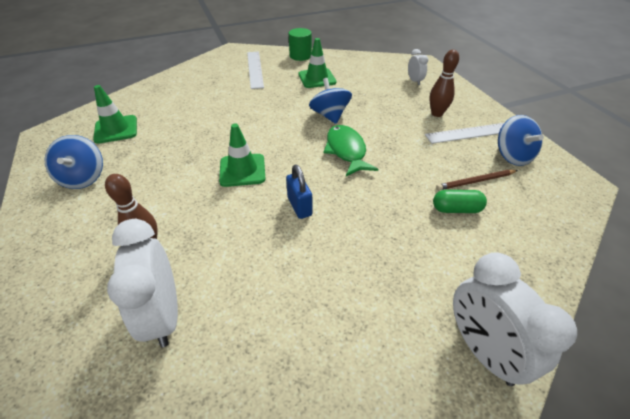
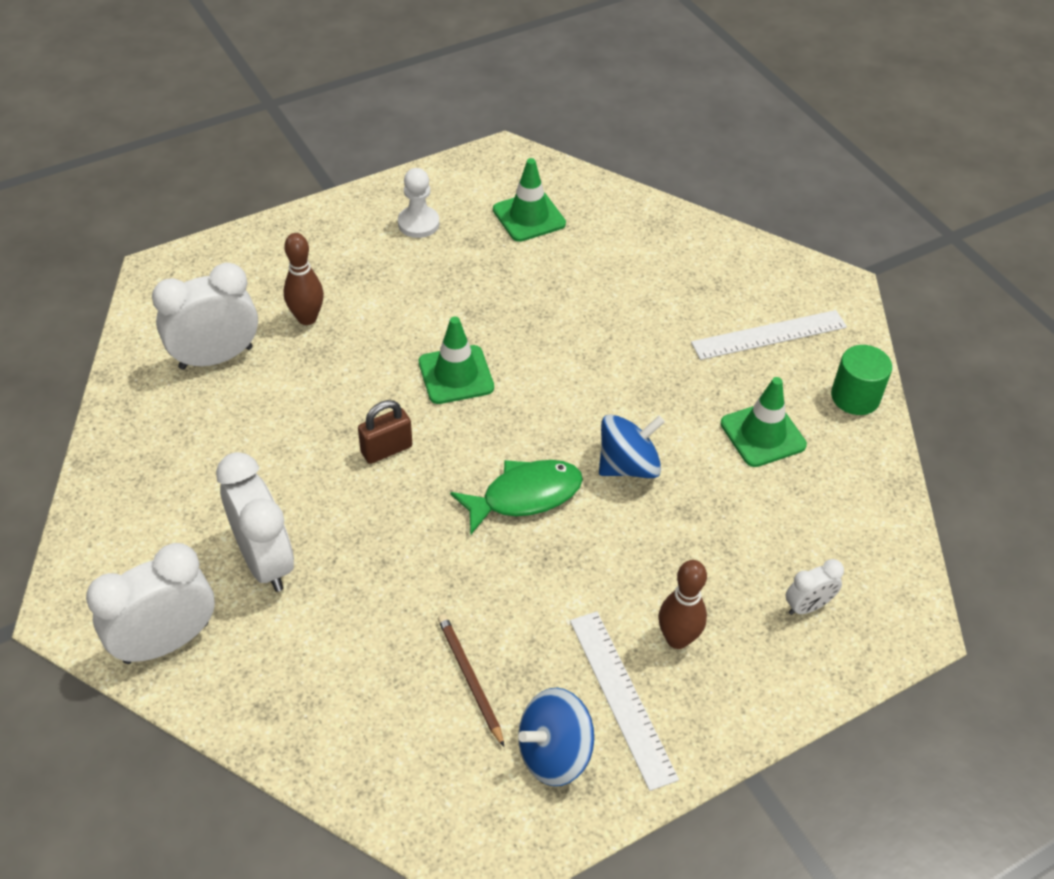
camera: 80 degrees right, 5 degrees up
(83, 178) = (418, 223): blue spinning top -> white pawn
(299, 206) = (386, 449): blue padlock -> brown padlock
(396, 279) = (265, 561): none -> white clock
(456, 209) = (398, 642): green capsule -> none

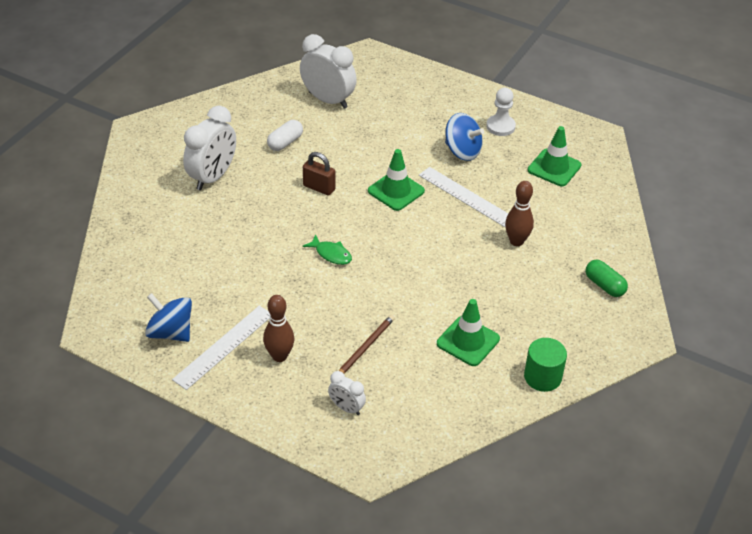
camera: 60 degrees right, 5 degrees down
(166, 642) = (142, 167): white clock -> none
(263, 444) = (285, 142): none -> white capsule
(307, 318) = (385, 118): brown bowling pin -> brown bowling pin (516, 241)
(469, 678) = (194, 281): brown pencil -> brown pencil (365, 347)
(525, 496) = (331, 254): green fish -> green fish, size x0.61
(628, 466) = (389, 288): blue spinning top -> blue spinning top (462, 151)
(747, 275) = (604, 285): none -> green capsule
(769, 335) = (559, 315): white ruler -> white ruler (466, 196)

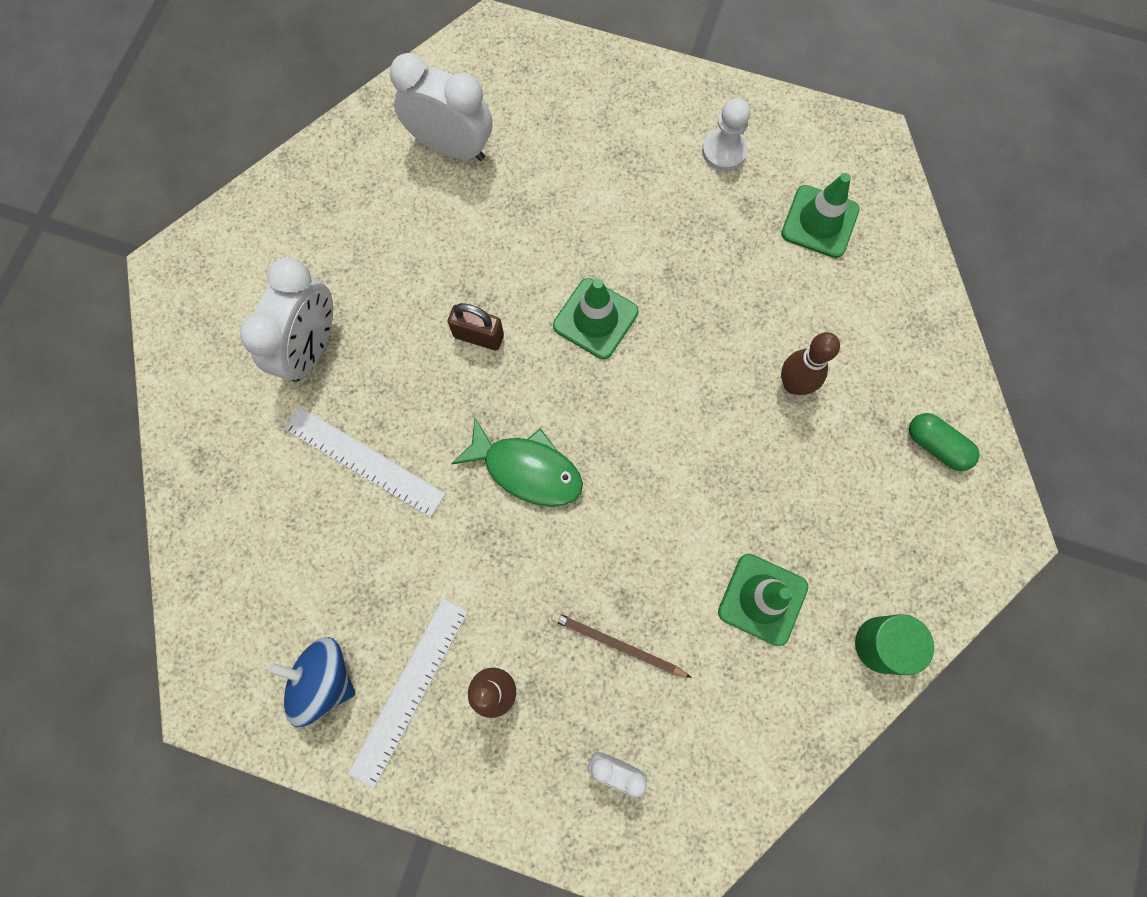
camera: 10 degrees left, 30 degrees up
(285, 142) = (406, 251): white capsule -> none
(331, 254) = (527, 469): green fish -> green fish, size x1.64
(365, 347) = (617, 645): brown pencil -> brown pencil turned 90 degrees counterclockwise
(462, 151) = (677, 215): blue spinning top -> none
(466, 196) = (701, 308): white ruler -> white ruler (364, 461)

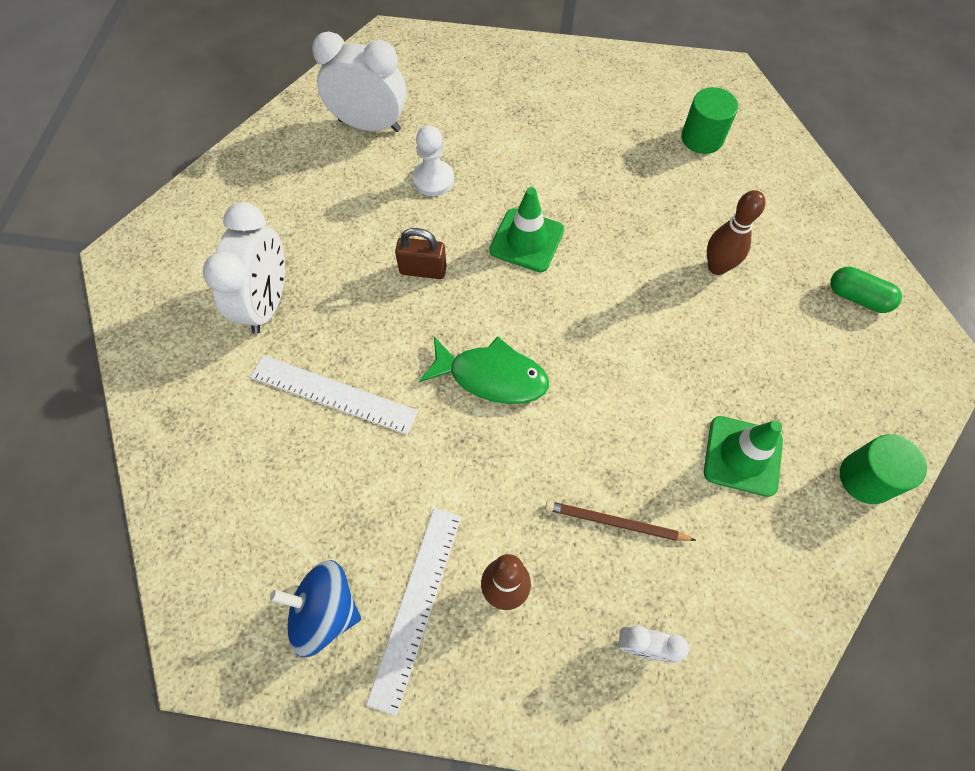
camera: 10 degrees left, 10 degrees down
(724, 151) = (606, 97): white pawn -> white pawn (433, 179)
(819, 222) = (702, 138): green traffic cone -> green cylinder

